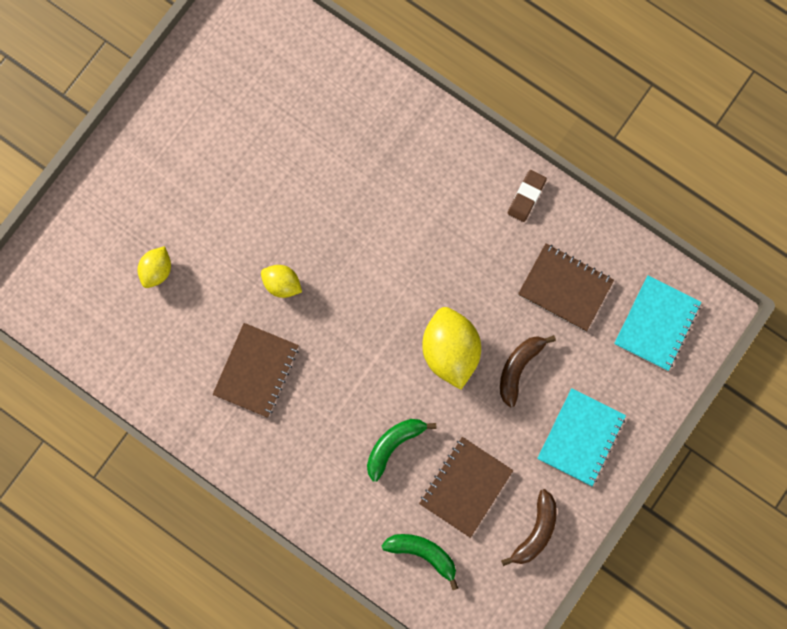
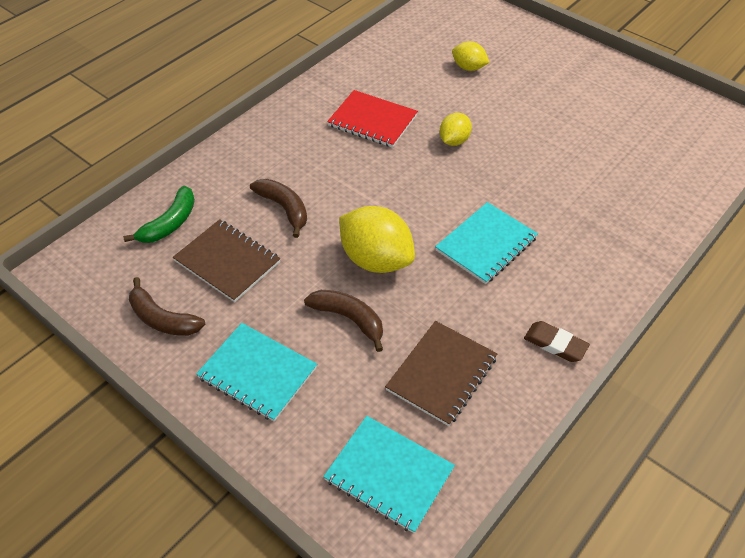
camera: 95 degrees right, 30 degrees down
(256, 370) = (372, 120): brown notebook -> red notebook
(393, 444) = (284, 208): green banana -> brown banana
(422, 252) = (486, 244): none -> turquoise notebook
(450, 350) = (376, 260): yellow lemon -> yellow lemon turned 45 degrees clockwise

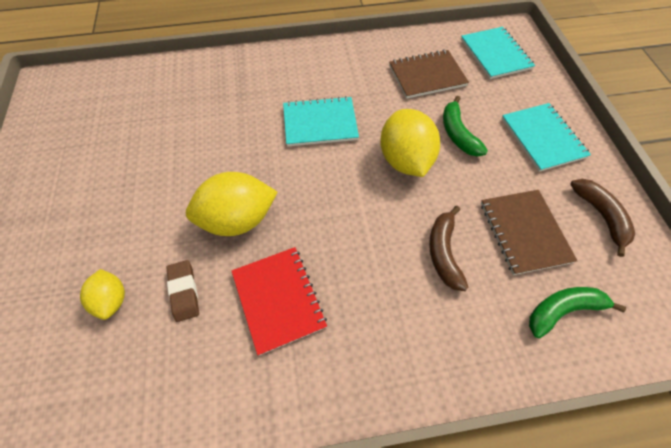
camera: 140 degrees left, 10 degrees up
(349, 319) = (457, 134): brown banana -> green banana
(454, 141) = (238, 219): yellow lemon -> yellow lemon, size x1.80
(555, 344) = (349, 53): brown eraser -> brown eraser (184, 292)

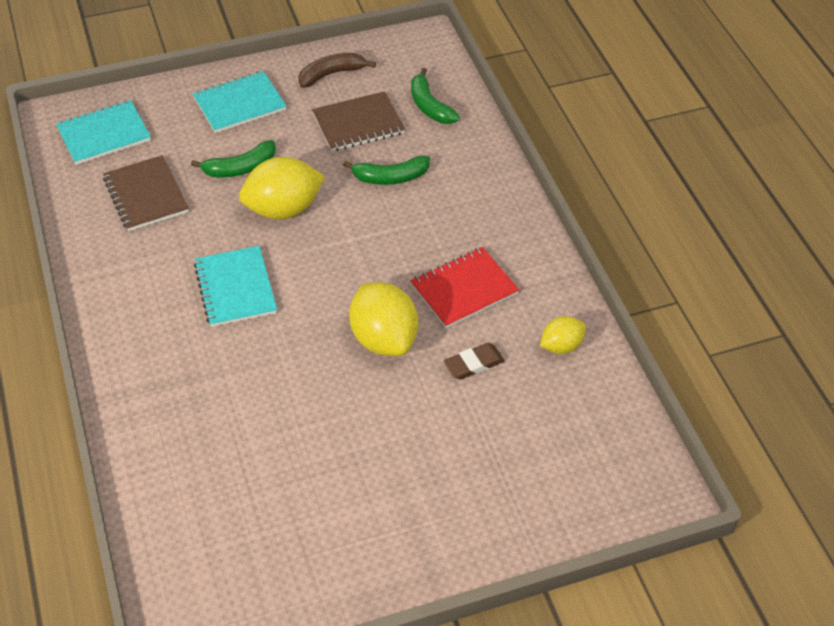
camera: 100 degrees left, 10 degrees down
(112, 299) = (496, 421): yellow lemon -> yellow lemon (561, 346)
(443, 252) = (390, 177): brown banana -> green banana

